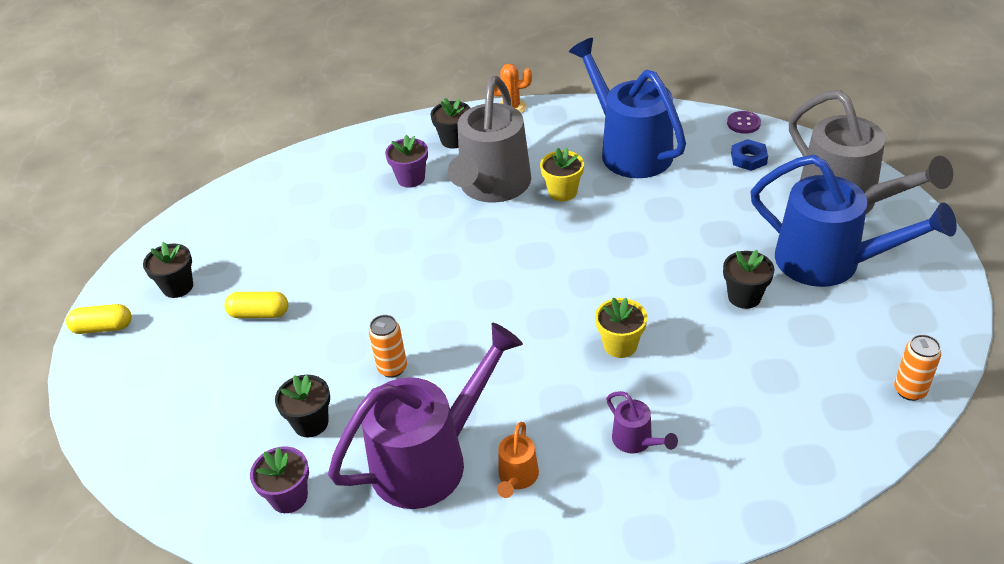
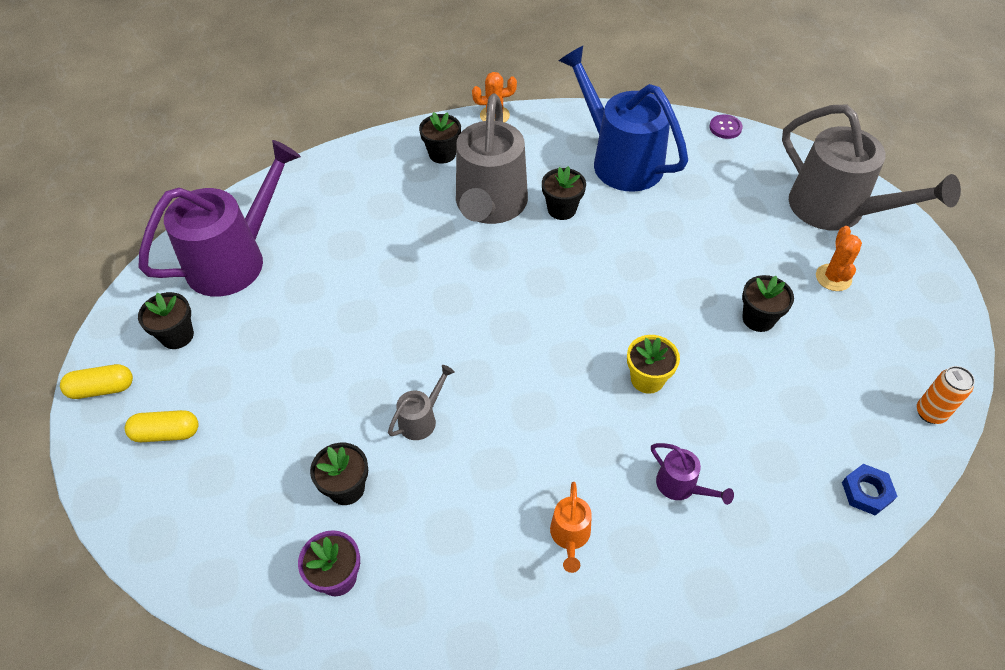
camera: 10 degrees left, 10 degrees up
(259, 314) = (270, 363): yellow capsule -> yellow capsule (166, 433)
(392, 368) = (421, 419): orange can -> grey watering can
(411, 178) = (405, 199): purple flower pot -> none
(431, 458) = (479, 521): purple watering can -> purple watering can (236, 258)
(562, 192) = (561, 209): yellow flower pot -> black flower pot
(748, 158) = (736, 166): blue nut -> blue nut (866, 492)
(830, 263) = (833, 278): blue watering can -> orange cactus

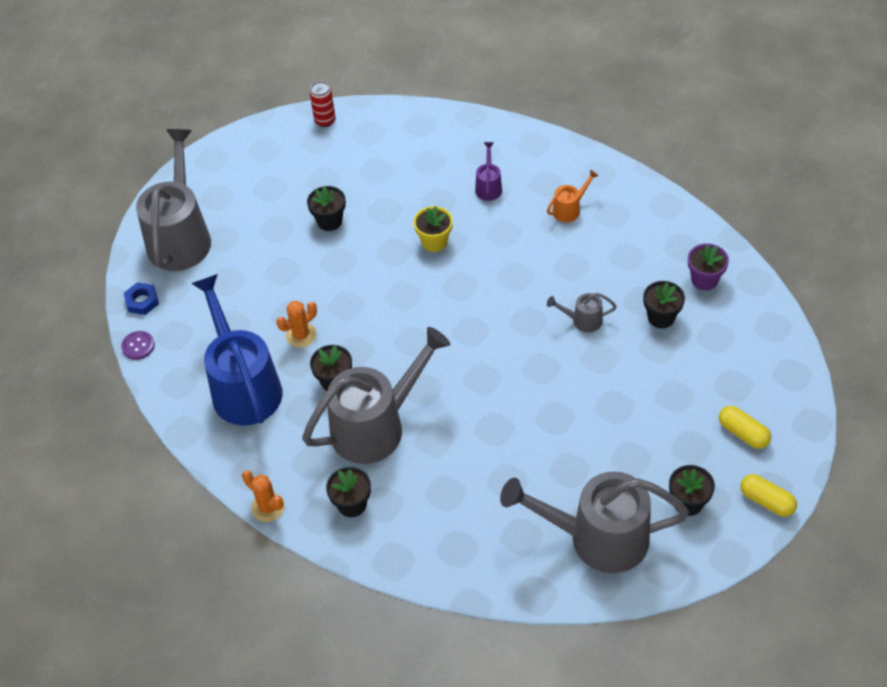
camera: 130 degrees left, 0 degrees up
(236, 258) = (596, 538): purple watering can -> grey watering can
(619, 159) = (243, 385): blue watering can -> blue watering can turned 150 degrees clockwise
(833, 278) = (254, 206): orange cactus -> orange cactus (301, 335)
(866, 492) = (408, 120): blue nut -> blue nut (142, 301)
(930, 413) = (325, 121): orange can -> red can

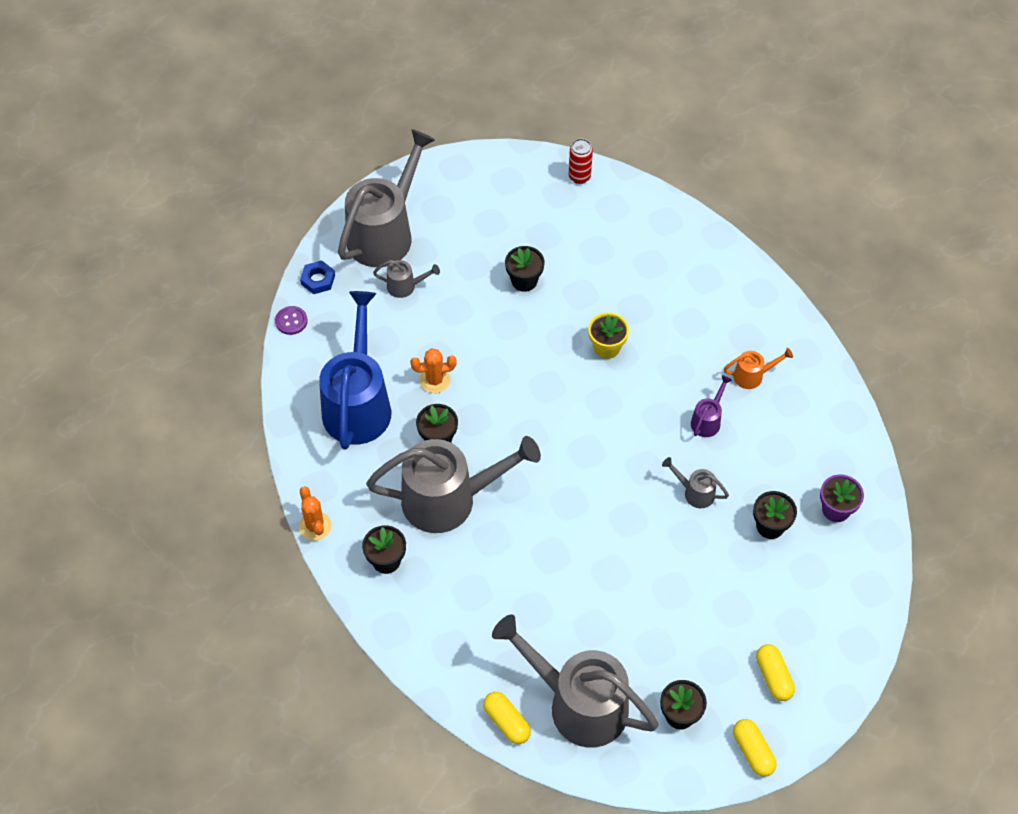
camera: 25 degrees right, 5 degrees up
(226, 271) = (406, 286): none -> grey watering can
(488, 186) = (690, 316): purple watering can -> purple watering can (707, 420)
(546, 585) = (506, 722): none -> yellow capsule

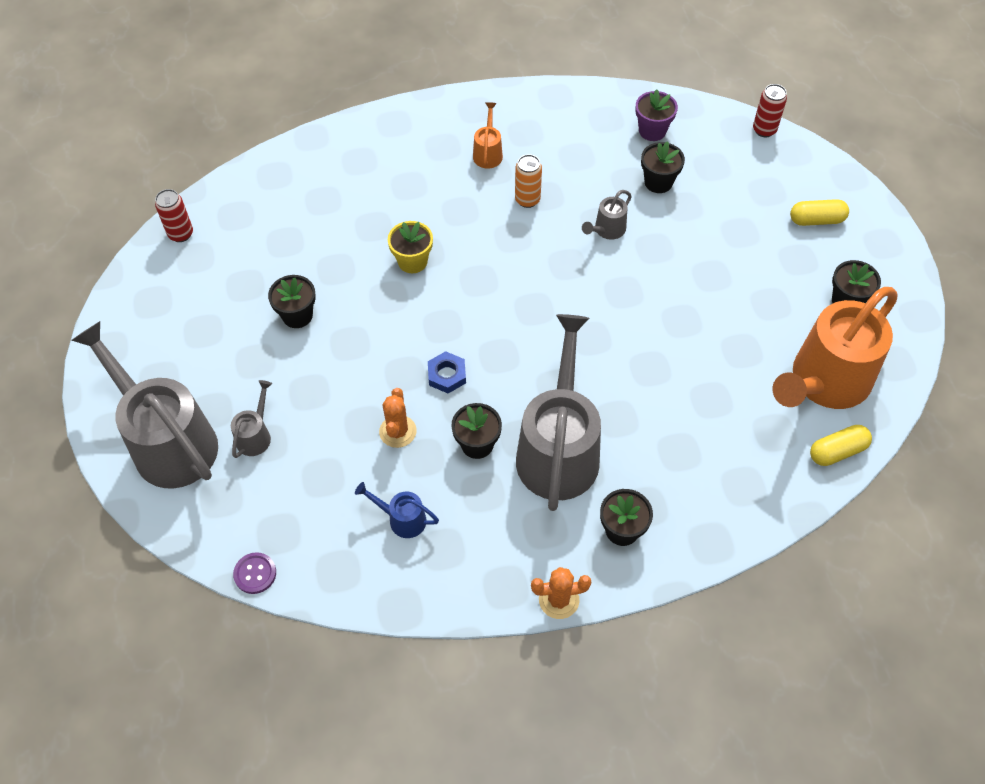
camera: 75 degrees left, 0 degrees up
(318, 280) = (205, 530): blue nut -> blue nut (447, 375)
(358, 403) = (401, 519): blue watering can -> blue watering can, size x0.42
(577, 703) = (824, 383): grey watering can -> orange watering can
(707, 420) = (527, 200): purple watering can -> orange can
(752, 751) = (890, 254): yellow capsule -> none
(878, 613) = (764, 130): none -> red can

